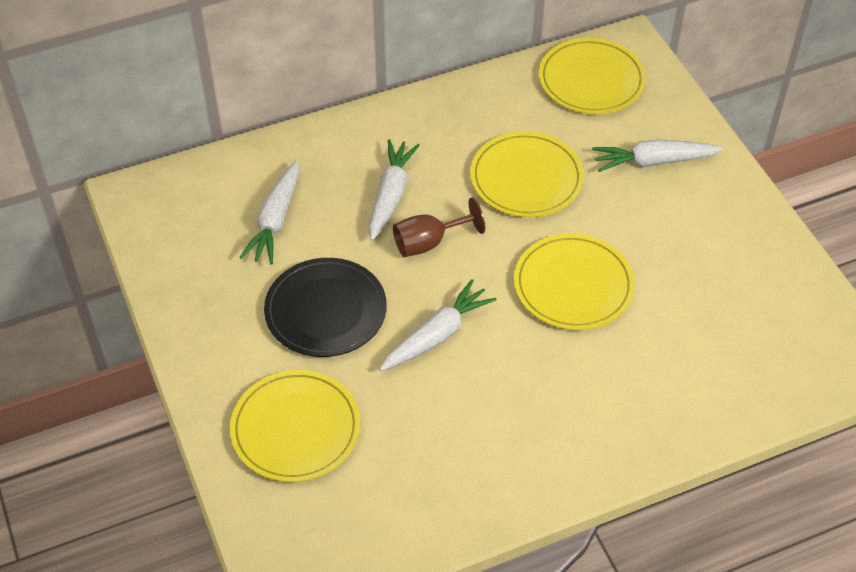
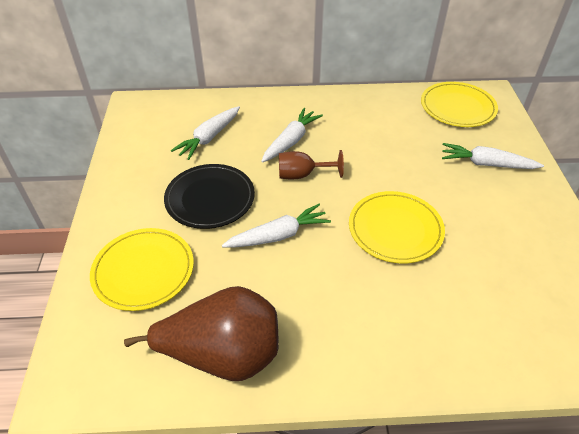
camera: 20 degrees right, 5 degrees down
(442, 493) = (223, 355): none -> brown pear
(526, 178) = (388, 153): yellow plate -> none

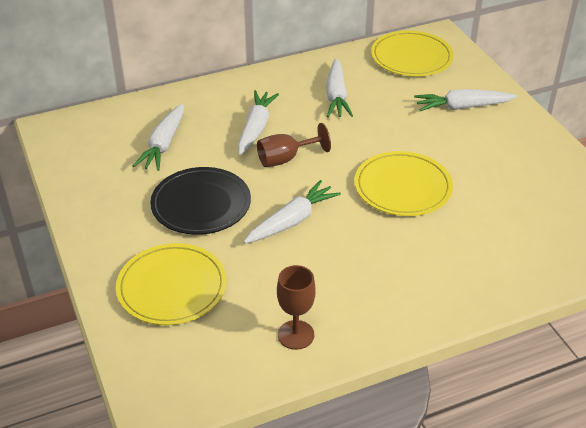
camera: 20 degrees left, 5 degrees down
(223, 355) = (295, 335): brown pear -> brown goblet
(374, 128) = (336, 96): none -> white carrot

